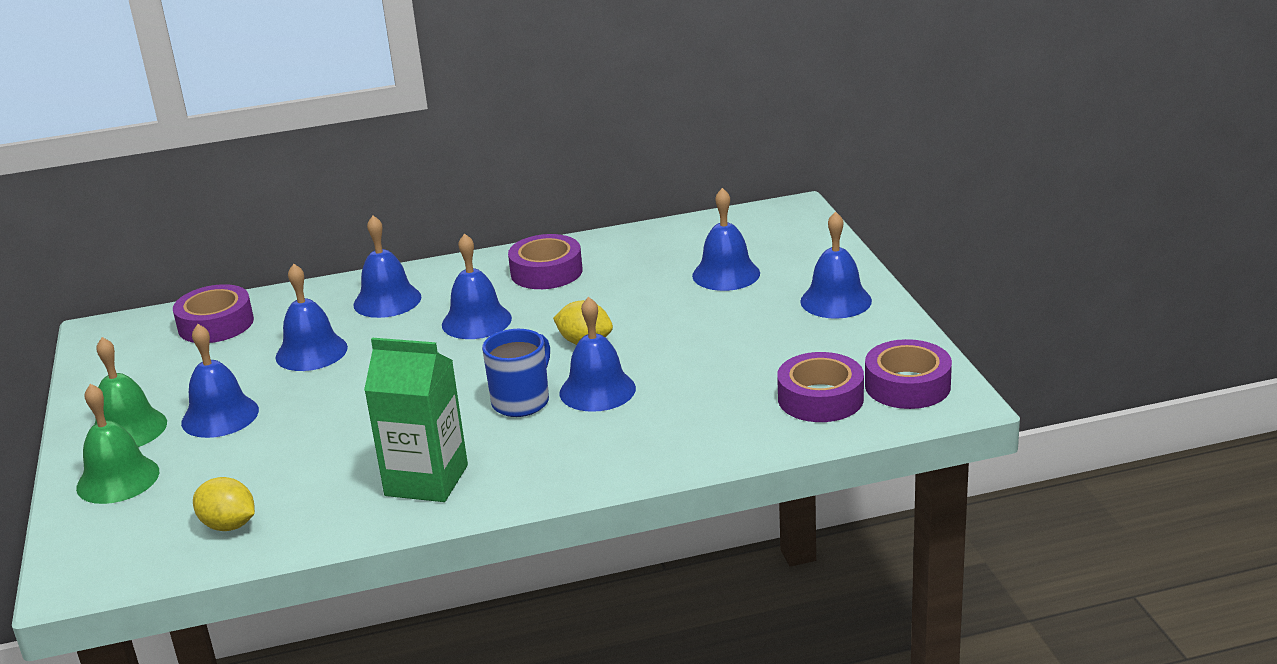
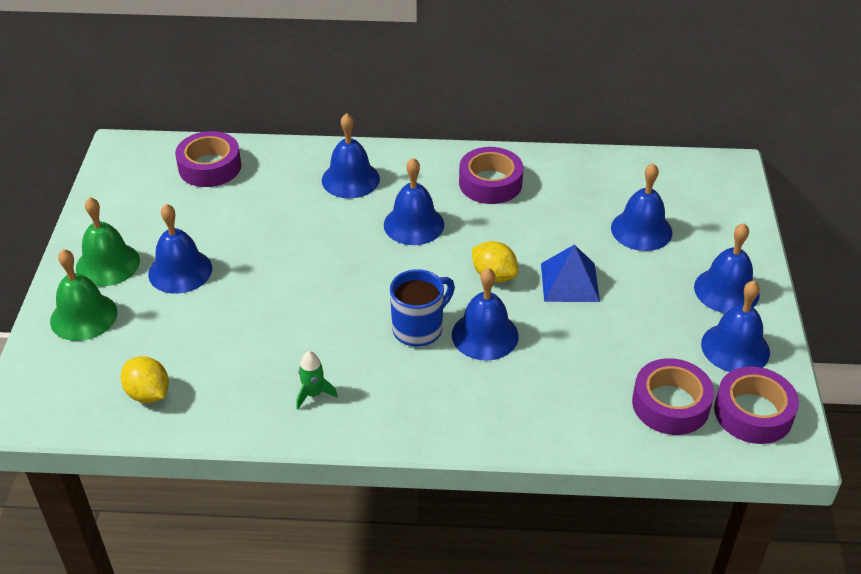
camera: 15 degrees right, 15 degrees up
(311, 352) = (272, 220): blue bell -> blue bell (735, 348)
(426, 480) = (313, 394): green carton -> green rocket
(669, 330) = (569, 282): none -> blue pyramid

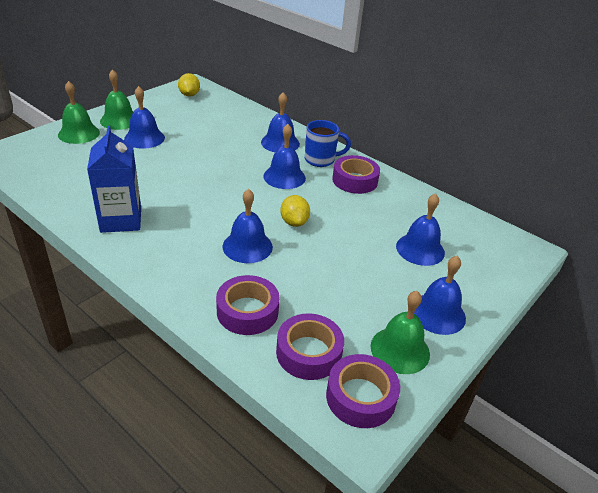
camera: 35 degrees right, 5 degrees down
(148, 394) = (54, 176): yellow lemon -> yellow lemon (189, 95)
(210, 167) = (220, 107): purple tape -> purple tape (247, 311)
(313, 394) = (121, 220): green rocket -> blue carton
(419, 328) = (217, 223): blue mug -> blue mug (321, 160)
(569, 282) = (335, 250): blue pyramid -> none
(735, 348) = (400, 350): blue bell -> green bell

